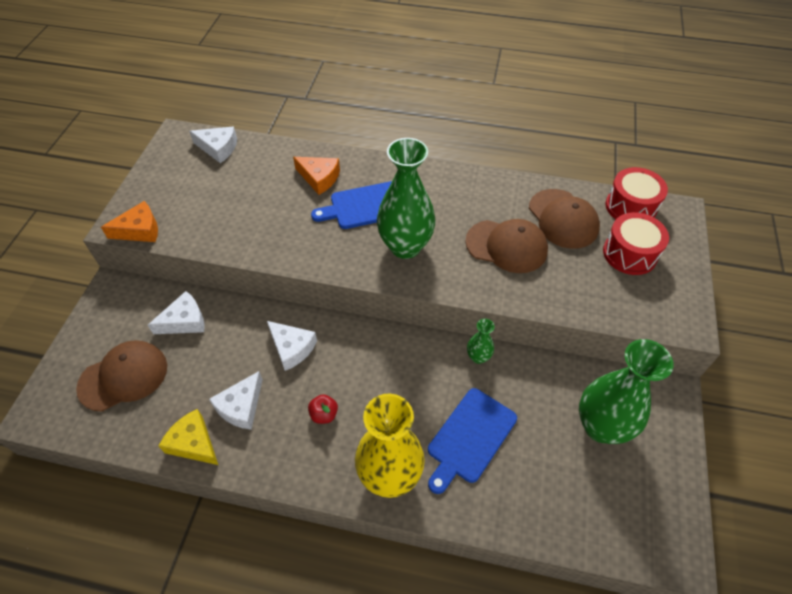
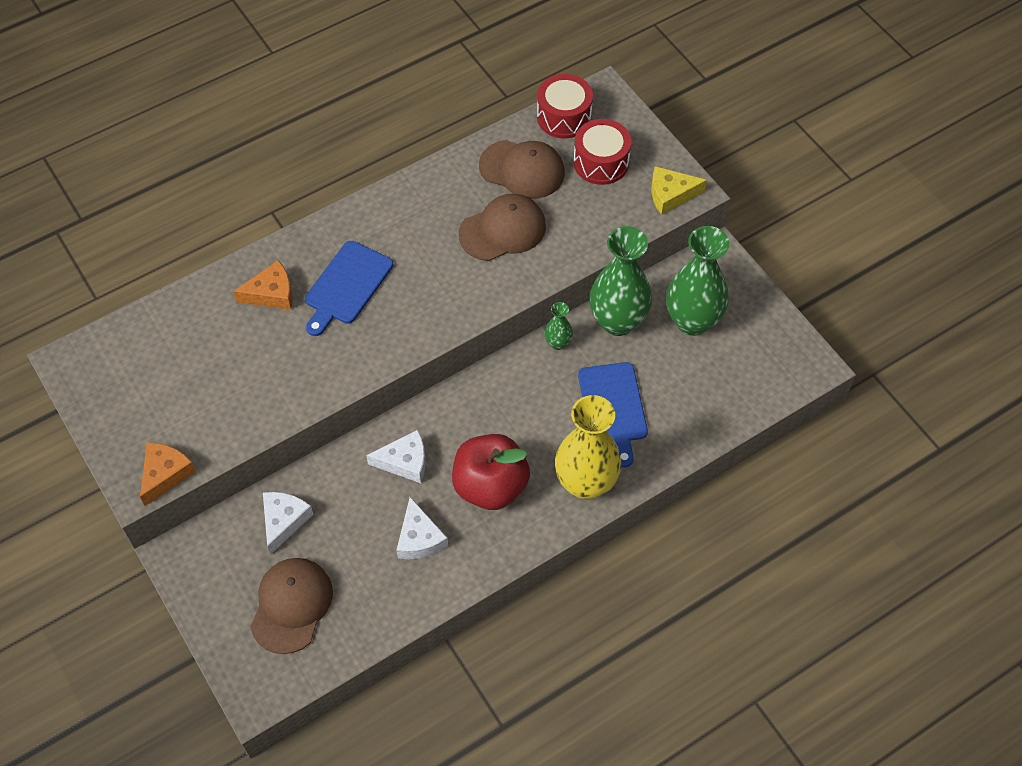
camera: 45 degrees left, 5 degrees up
(193, 443) = (415, 594): yellow cheese -> yellow cheese (670, 194)
(218, 148) = (132, 341): white cheese -> none
(324, 414) = (490, 486): red apple -> red apple, size x2.49
(405, 246) = (422, 296): green vase -> green vase (617, 321)

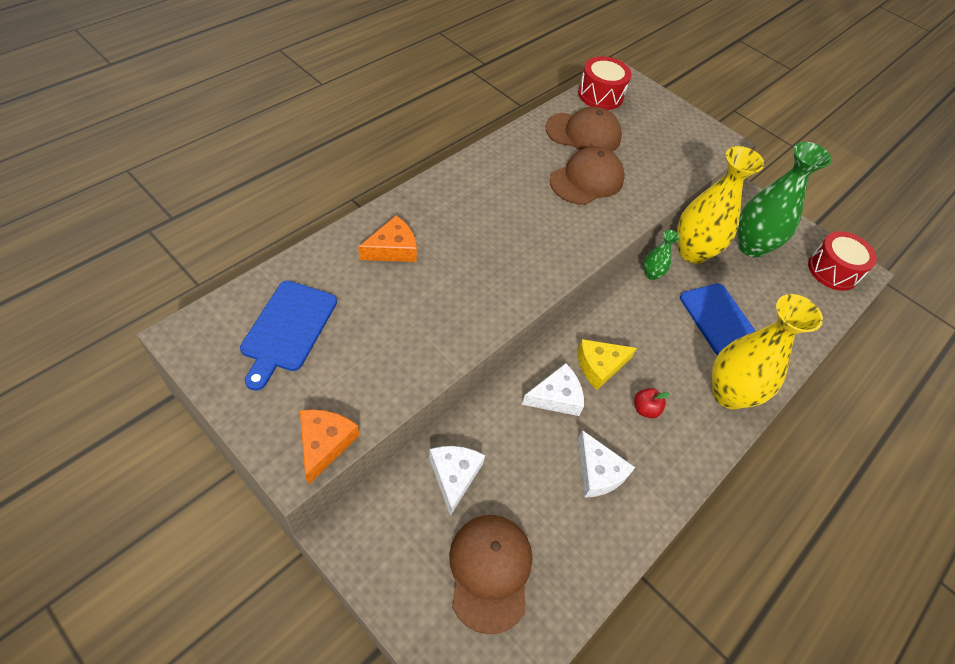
camera: 20 degrees left, 5 degrees down
(346, 286) = (463, 236): blue cutting board -> blue cutting board (287, 329)
(490, 486) = (645, 409): red apple -> red apple, size x0.40
(601, 162) = (644, 125): red drum -> red drum (833, 270)
(617, 321) = (692, 252): green vase -> yellow vase
(670, 194) = (710, 144): yellow cheese -> yellow cheese (599, 366)

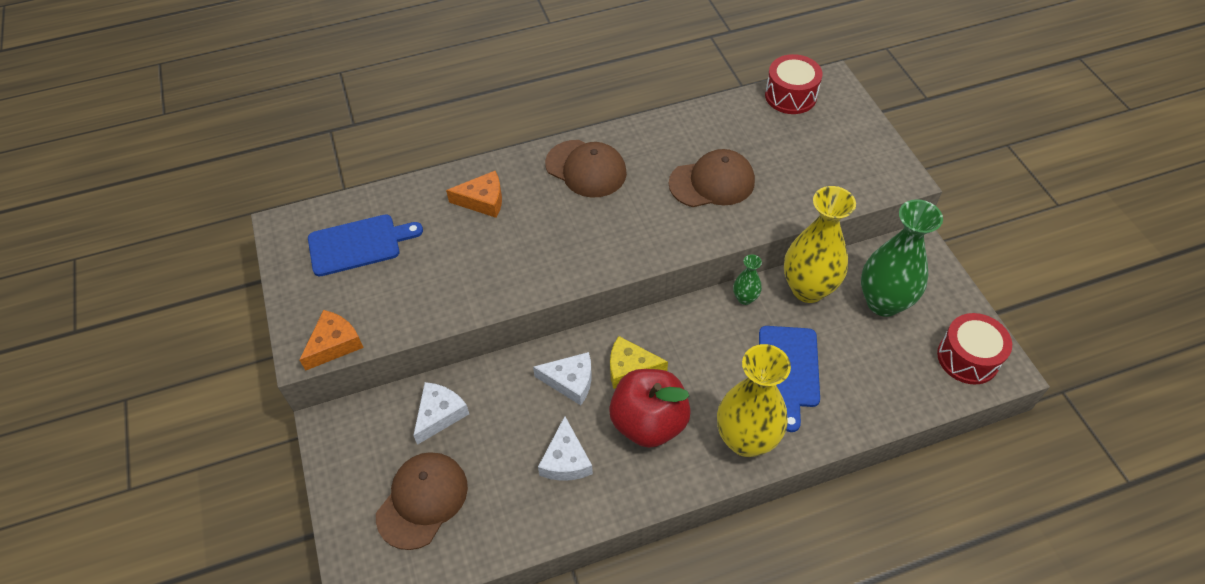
camera: 35 degrees right, 0 degrees up
(287, 329) = (359, 244): blue cutting board -> blue cutting board turned 150 degrees counterclockwise
(583, 133) = (742, 133): brown cap -> brown cap (586, 169)
(645, 409) = (648, 422): red apple -> red apple, size x2.49

